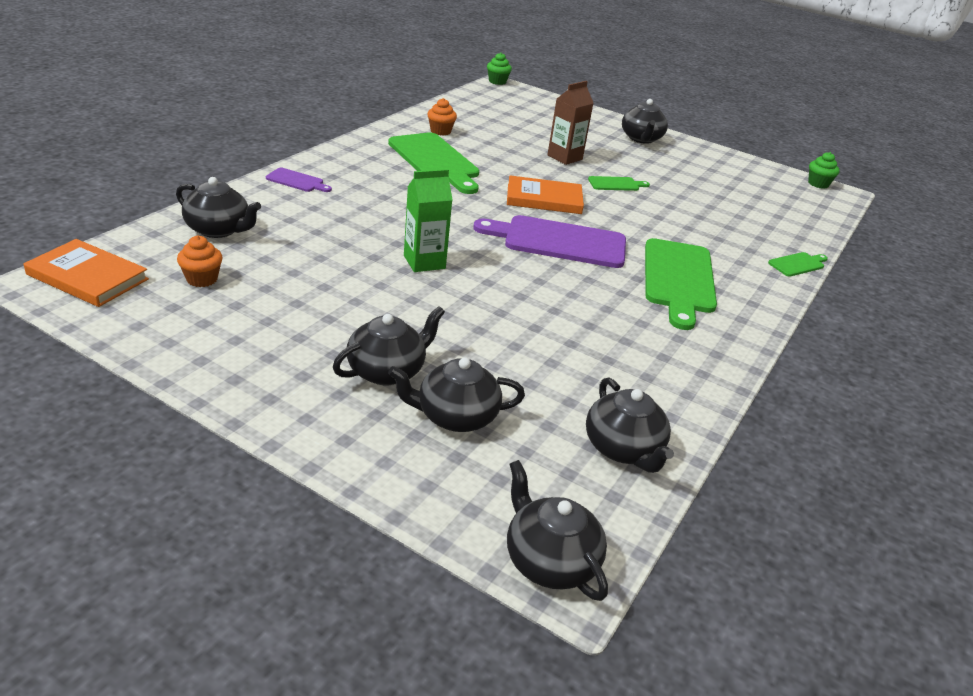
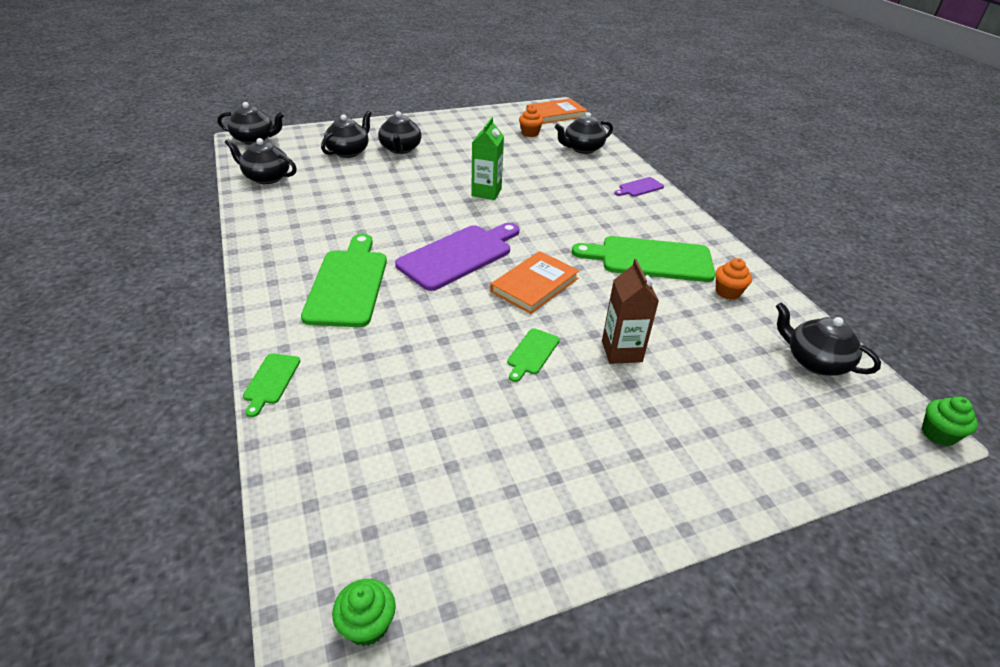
camera: 130 degrees right, 5 degrees up
(641, 139) = (655, 477): black teapot -> black teapot (815, 361)
(678, 279) = (348, 284): green cutting board -> green cutting board turned 45 degrees clockwise

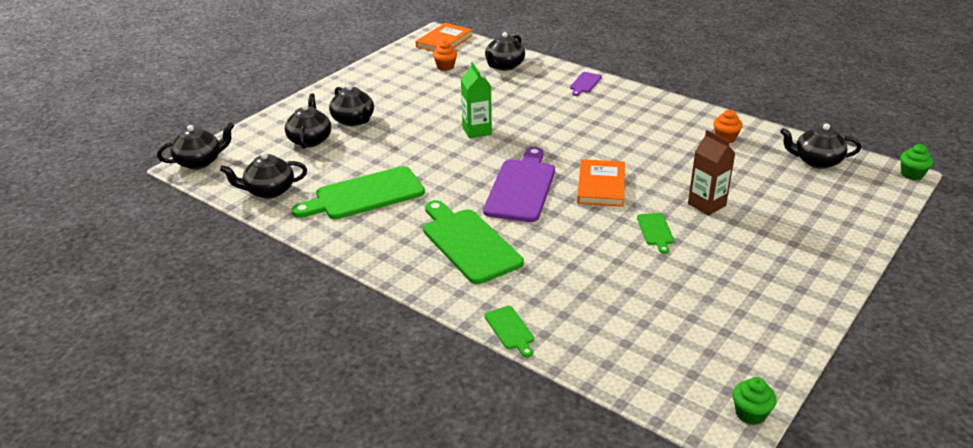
camera: 30 degrees left, 5 degrees down
(650, 259) = (654, 135): green cutting board -> green cutting board (365, 195)

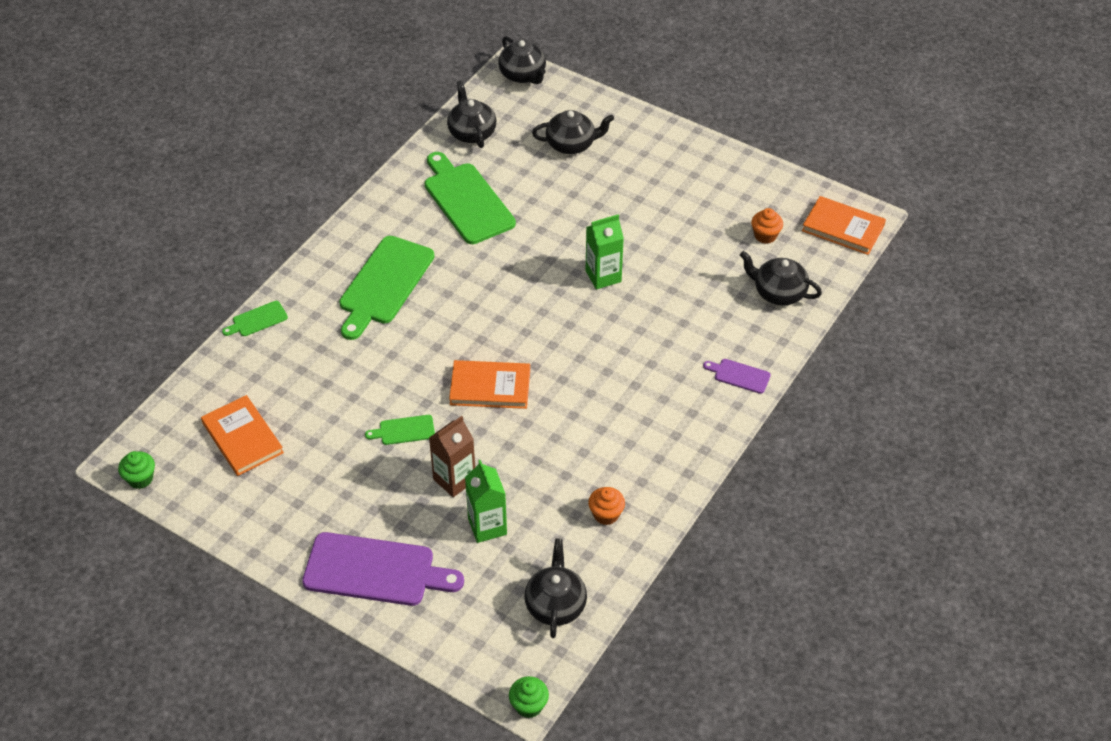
camera: 85 degrees right, 15 degrees up
(353, 120) = (617, 171): black teapot -> none
(469, 243) = (384, 284): green cutting board -> green cutting board turned 150 degrees clockwise
(521, 188) = (484, 319): purple cutting board -> purple cutting board (375, 570)
(679, 334) = (242, 438): none -> orange book
(751, 189) = (487, 526): none -> green carton

